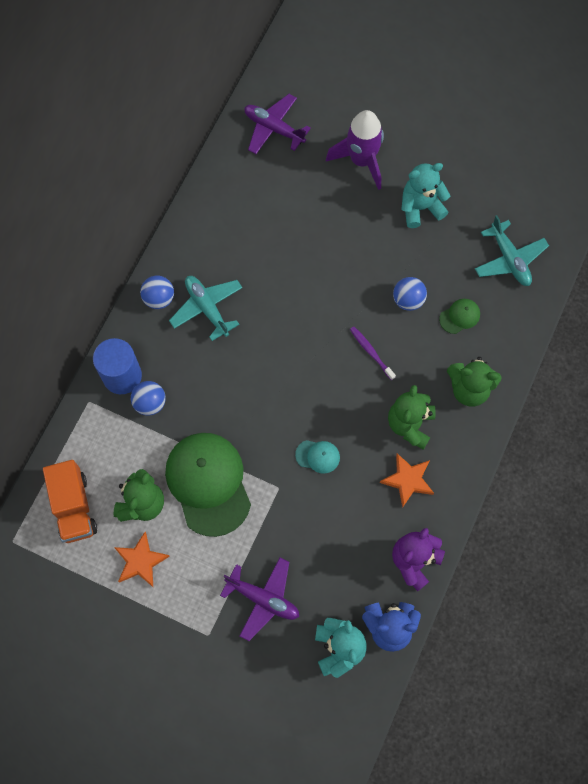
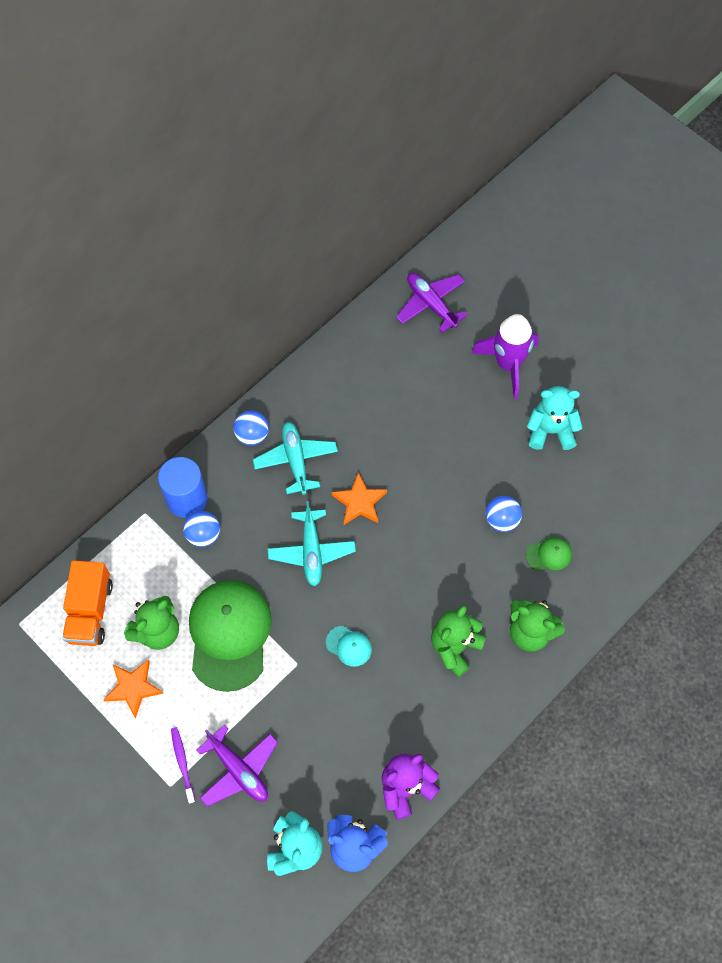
camera: 20 degrees right, 5 degrees down
(371, 352) = (443, 560): purple toothbrush -> purple toothbrush (182, 763)
(408, 480) = (431, 703): orange star -> orange star (359, 502)
(509, 259) = (623, 513): turquoise plane -> turquoise plane (311, 551)

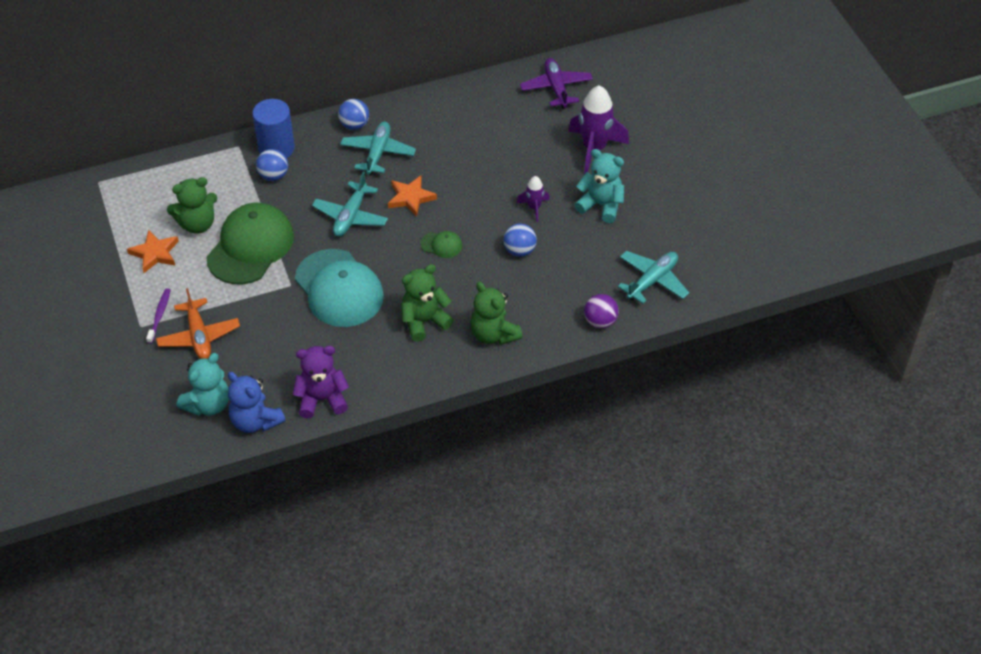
camera: 25 degrees right, 15 degrees down
(90, 611) = (155, 193): orange truck -> none
(238, 770) = (199, 336): purple plane -> orange plane
(349, 646) = (339, 288): turquoise cap -> turquoise cap, size x2.36
(488, 461) = (534, 208): none -> purple rocket
(549, 555) = (544, 288): green cap -> green cap (441, 245)
(622, 571) = (600, 321): none -> purple ball
(646, 500) = (652, 281): none -> turquoise plane

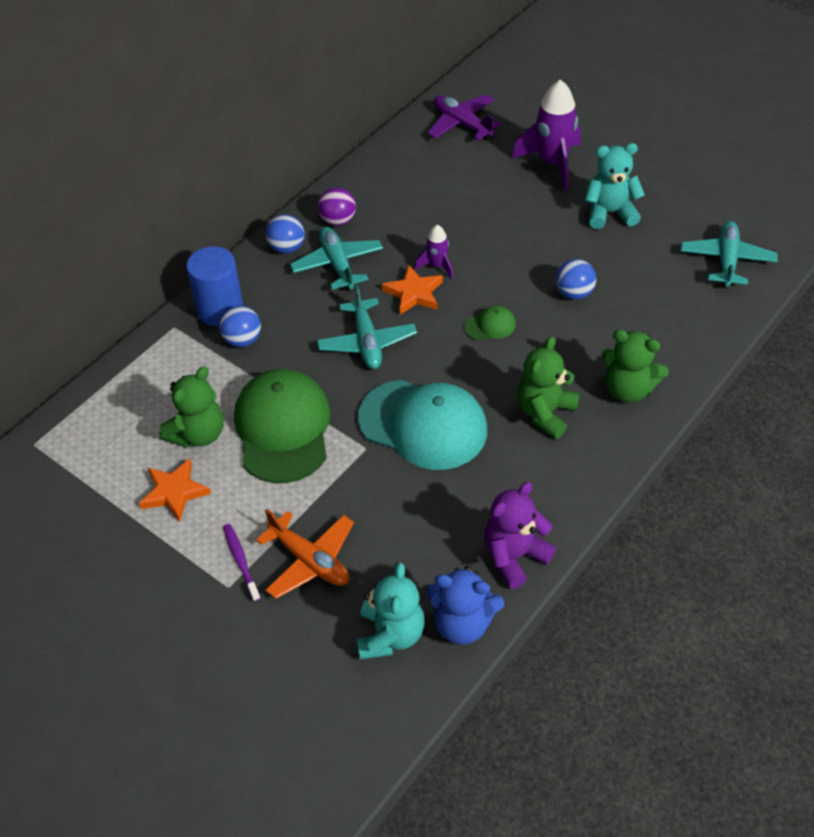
camera: 30 degrees left, 0 degrees up
(534, 208) = (548, 245): purple rocket -> purple rocket (437, 266)
(600, 321) = (717, 324): purple ball -> purple ball (338, 220)

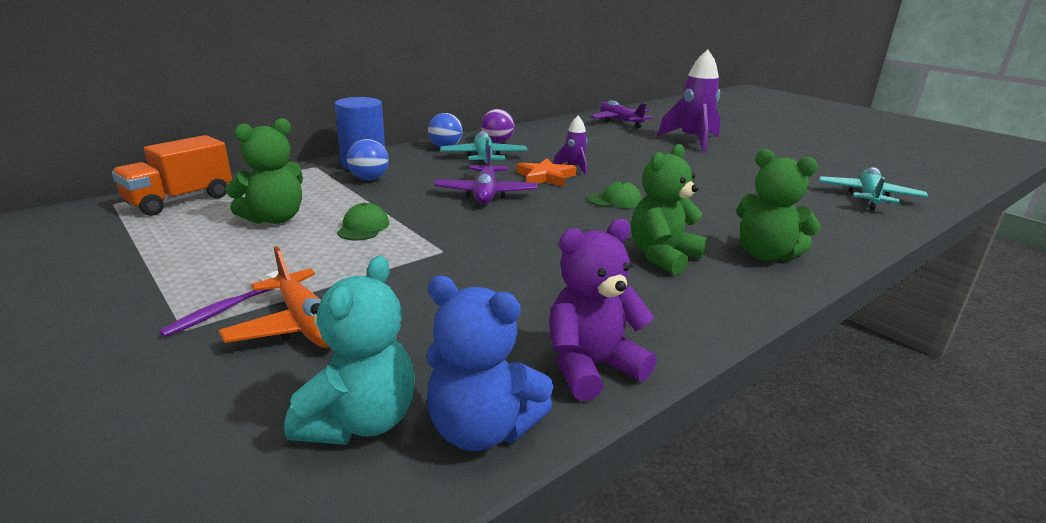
camera: 10 degrees right, 25 degrees down
(91, 424) = (180, 200): none -> orange truck
(174, 492) = (208, 249): orange star -> none
(241, 561) = (223, 310): purple toothbrush -> purple toothbrush turned 135 degrees counterclockwise
(283, 428) = (363, 227): green cap -> green cap, size x0.42
(367, 342) = (486, 194): turquoise plane -> purple plane
(423, 424) = (516, 245): turquoise cap -> none
(574, 293) = (705, 195): blue ball -> none
(609, 213) = (744, 164): turquoise teddy bear -> none

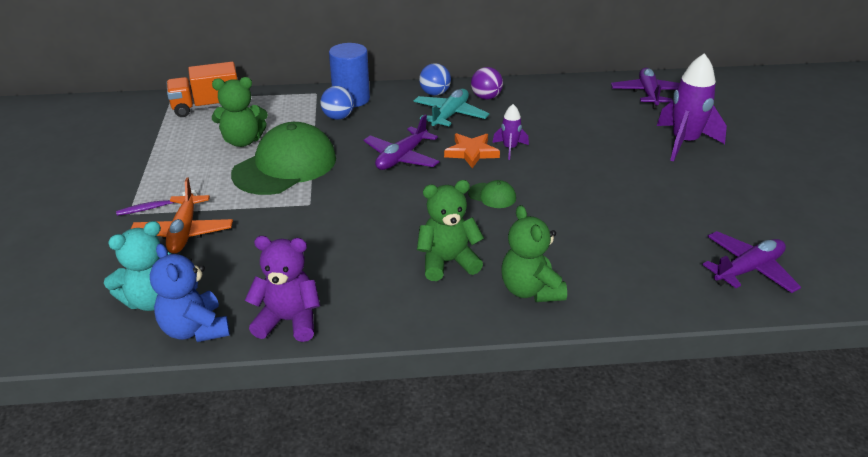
camera: 35 degrees right, 10 degrees up
(363, 227) = (285, 166): green cap -> green cap, size x2.36
(868, 197) = (748, 270): turquoise plane -> purple plane

